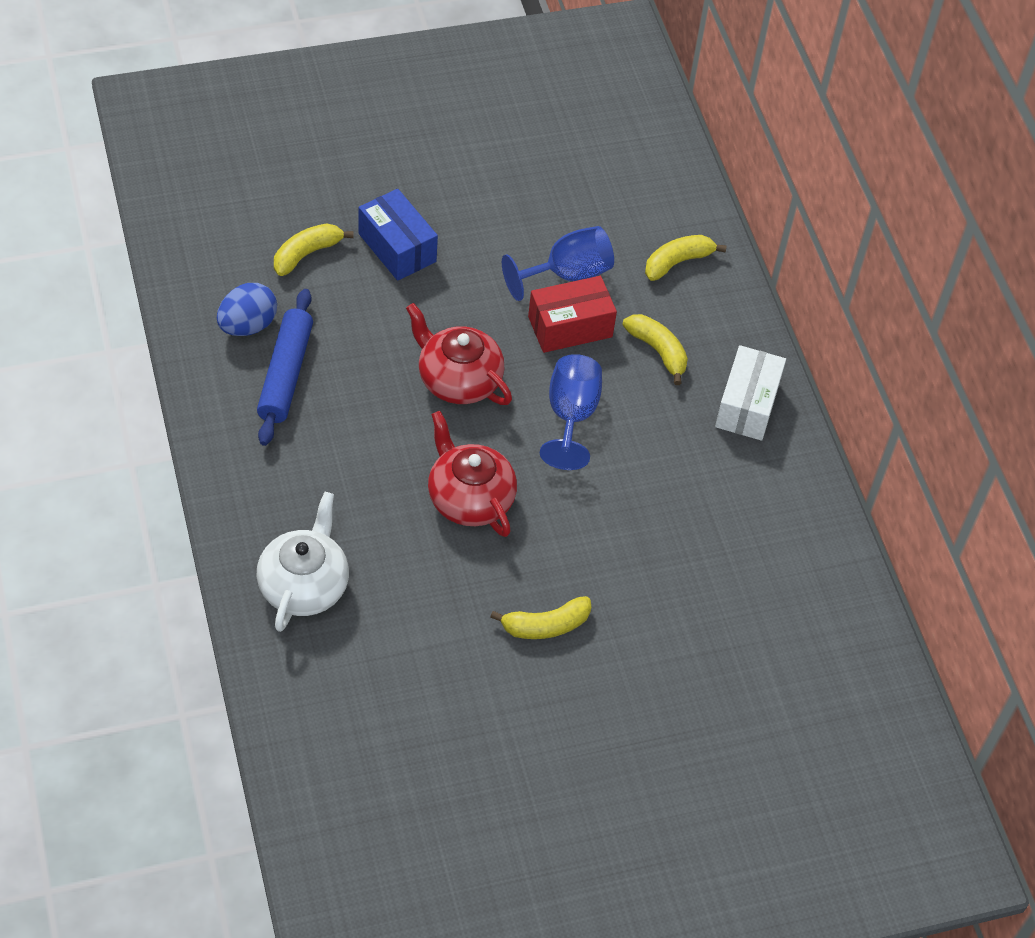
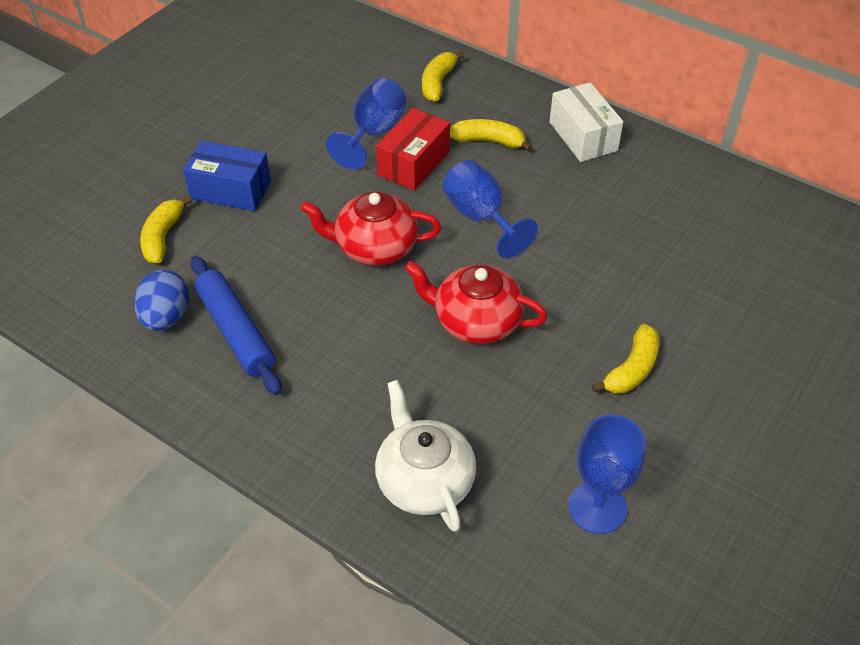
camera: 35 degrees left, 5 degrees down
(402, 698) = (597, 507): none -> blue goblet

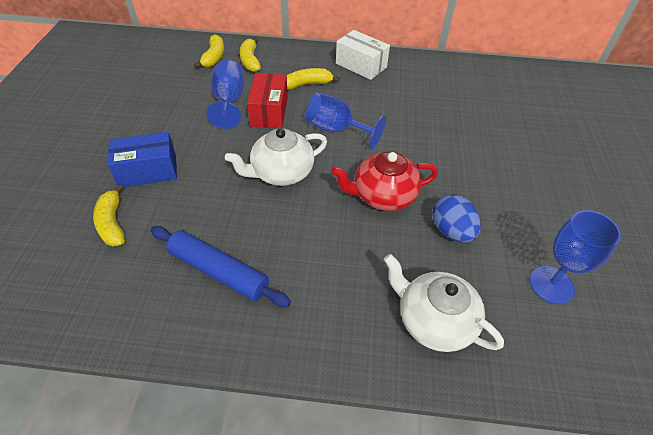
camera: 30 degrees left, 0 degrees up
(166, 317) = (153, 284): blue egg -> blue egg (451, 231)
(374, 247) = (281, 172): red teapot -> white teapot
(631, 369) = (496, 188): yellow banana -> yellow banana (214, 57)

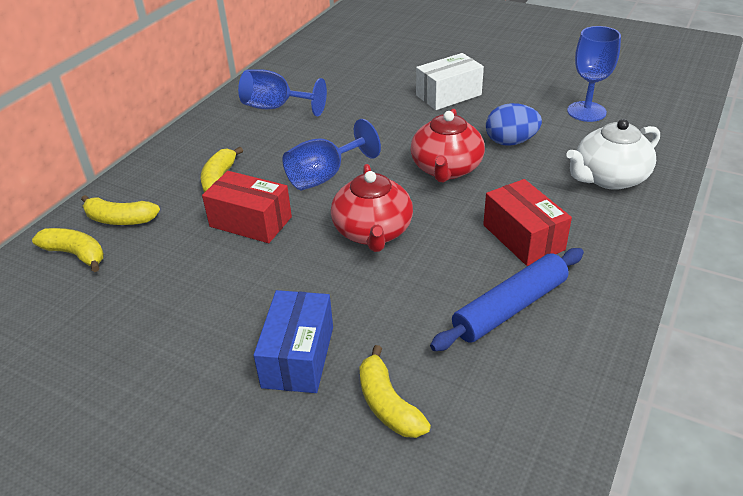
camera: 65 degrees left, 10 degrees down
(112, 223) = (388, 404): yellow banana -> yellow banana turned 60 degrees clockwise
(229, 101) = (200, 254): blue goblet -> blue goblet (276, 108)
(281, 172) = (373, 232): white teapot -> red teapot
(310, 265) = (523, 237): none -> red box
(361, 65) = (216, 133): white box -> white box (448, 95)

